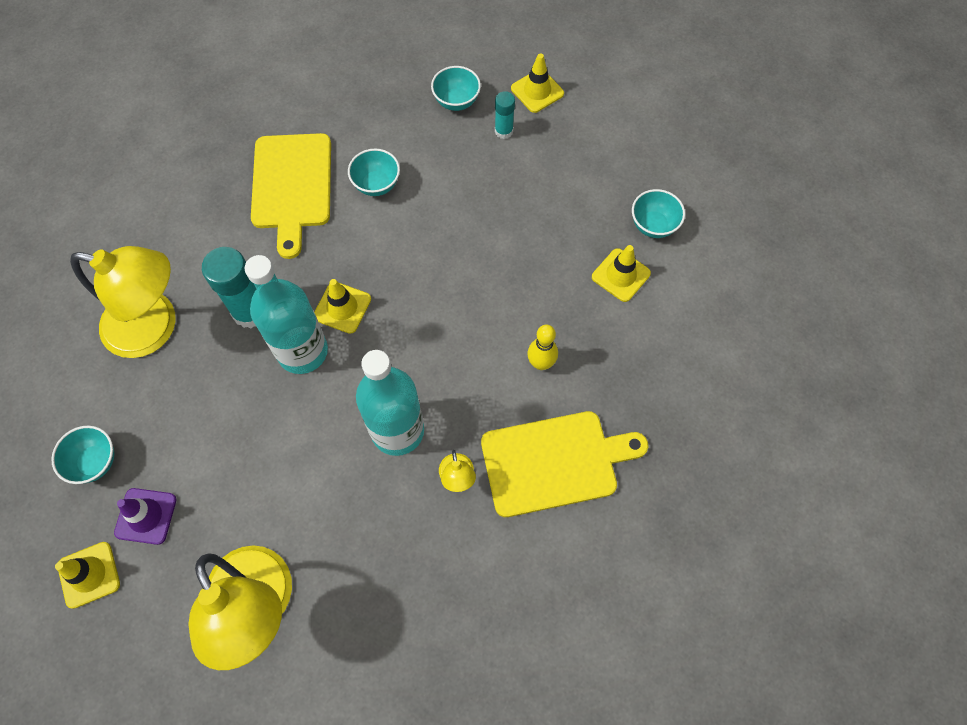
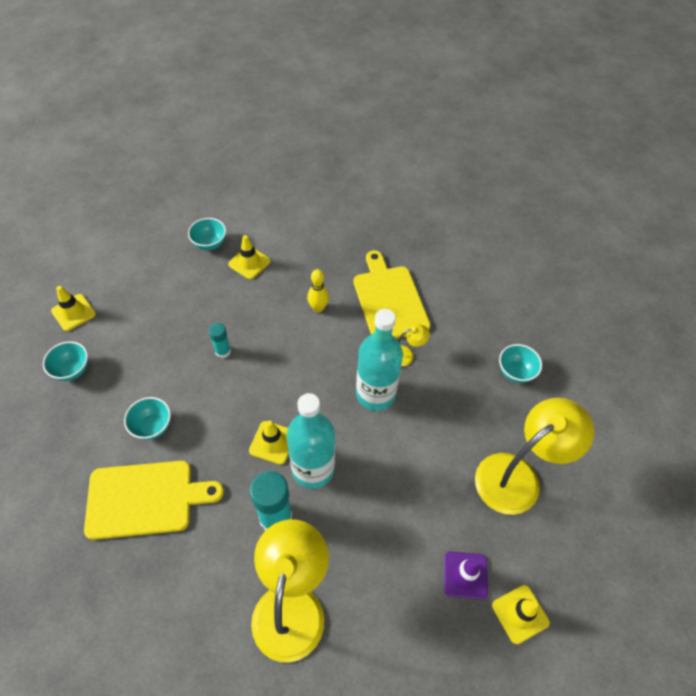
camera: 95 degrees left, 10 degrees down
(95, 462) = (425, 633): turquoise bowl -> turquoise bowl (515, 372)
(503, 131) = (111, 335): turquoise glue stick -> turquoise glue stick (223, 351)

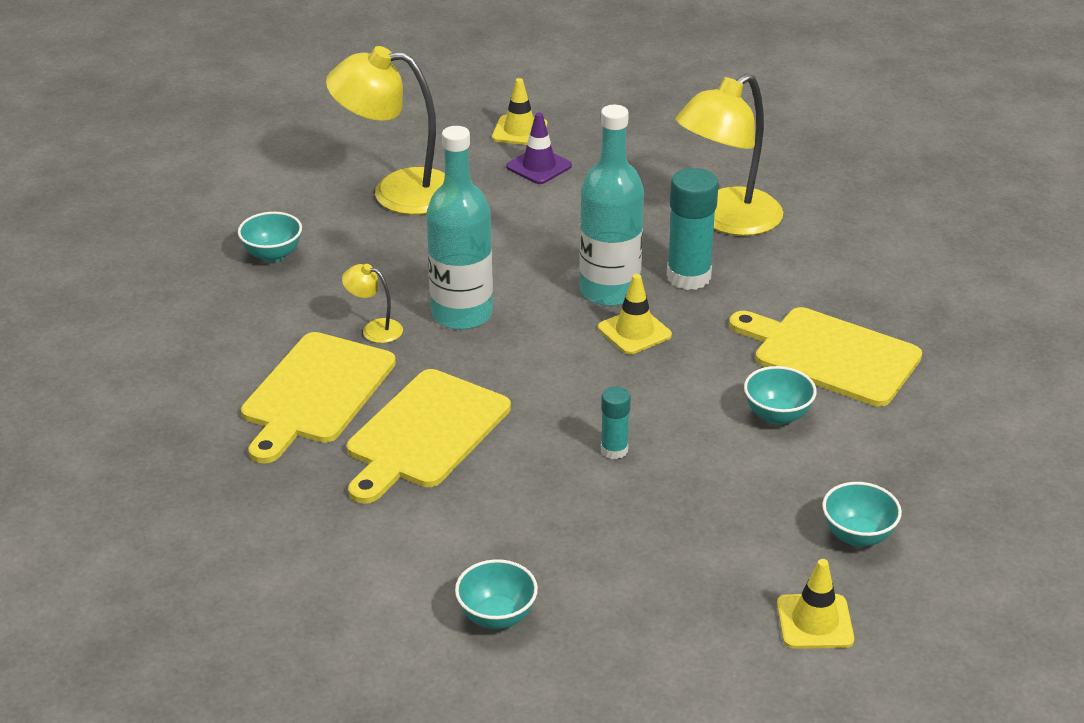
camera: 140 degrees left, 20 degrees down
(249, 263) = (460, 549): yellow traffic cone -> none
(318, 308) = (425, 433): yellow bowling pin -> yellow cutting board

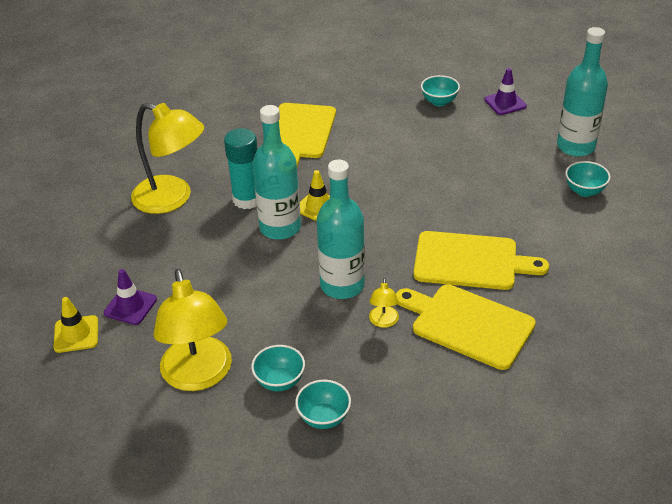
camera: 110 degrees left, 5 degrees up
(315, 393) = (468, 324): yellow cutting board -> yellow cutting board turned 150 degrees counterclockwise
(614, 450) = (432, 187): turquoise glue stick -> none
(625, 661) = (575, 146): none -> turquoise bottle
(777, 415) = (364, 140): turquoise bowl -> turquoise bowl (280, 381)
(814, 622) = (505, 103): yellow traffic cone -> purple traffic cone

